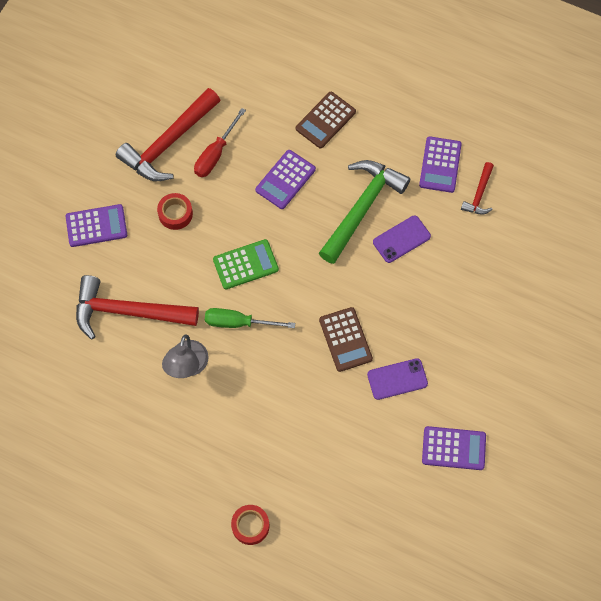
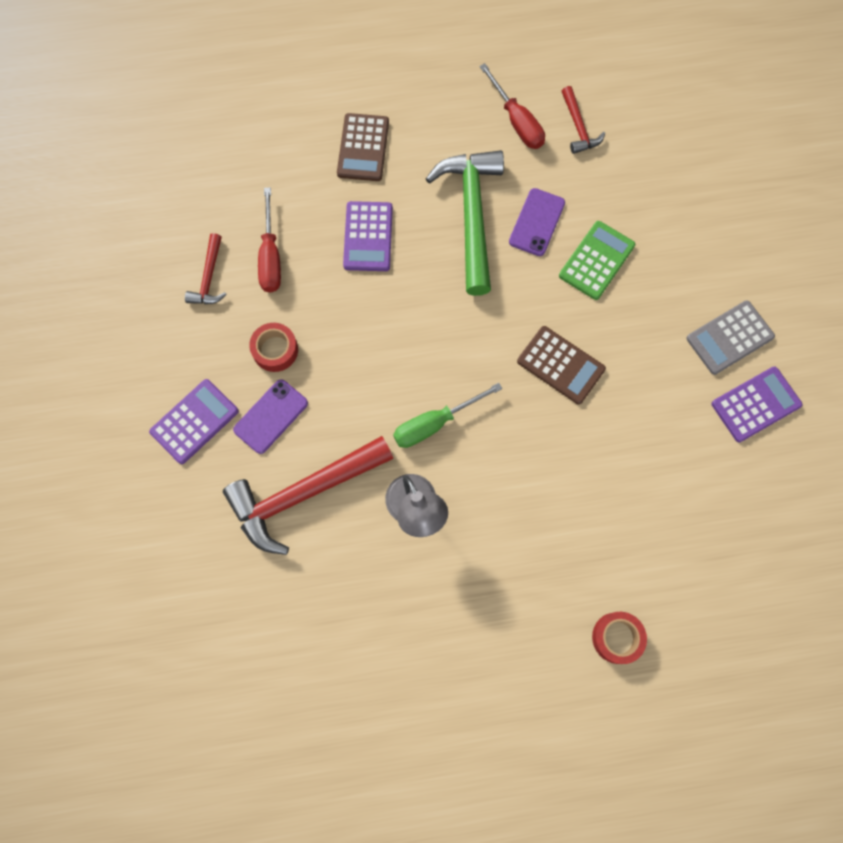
camera: 35 degrees left, 5 degrees up
(168, 143) = (209, 278): red hammer -> red hammer, size x0.49
(245, 264) = (394, 355): green calculator -> green calculator (596, 260)
(397, 379) = (645, 371): purple phone -> purple phone (271, 416)
(440, 165) = (516, 121): purple calculator -> red screwdriver
(471, 395) = (729, 338): none -> grey calculator

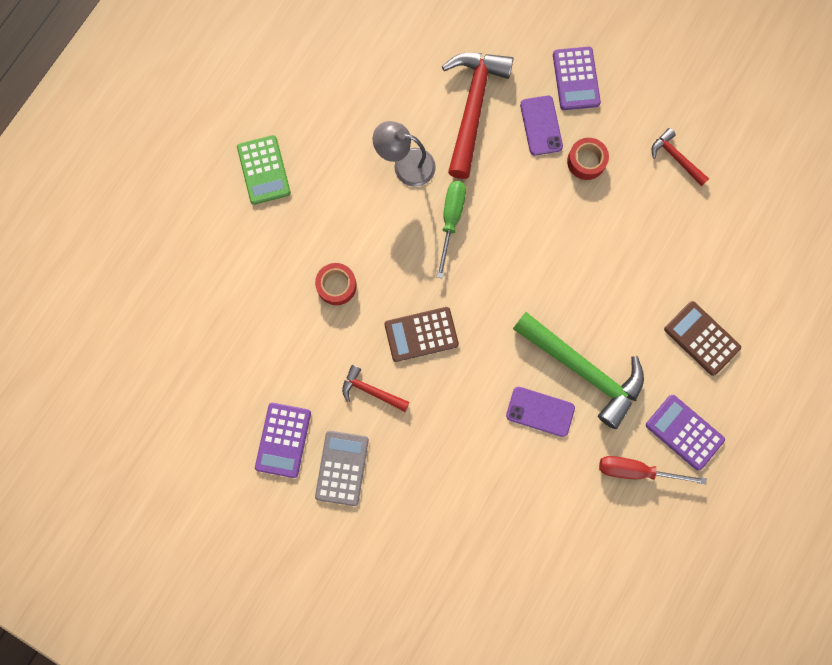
camera: 130 degrees right, 5 degrees up
(271, 256) = (660, 209): red screwdriver -> none
(368, 237) = (624, 285): purple calculator -> purple calculator (684, 432)
(536, 222) = (540, 411): purple phone -> purple phone turned 45 degrees counterclockwise
(578, 127) = (594, 513): red hammer -> red hammer (371, 391)
(596, 260) = (475, 427): green calculator -> green calculator (264, 170)
(617, 638) = (226, 217): red tape -> red tape (336, 286)

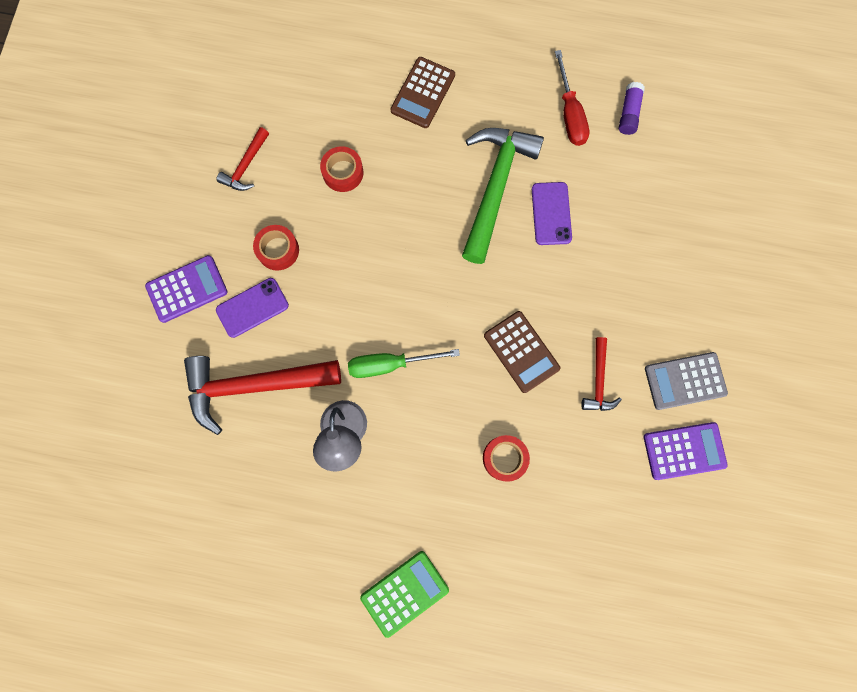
camera: 110 degrees left, 0 degrees up
(618, 529) = (628, 113): none -> purple glue stick
(642, 239) = (343, 172): none -> red tape
(684, 432) = (517, 84): purple calculator -> none

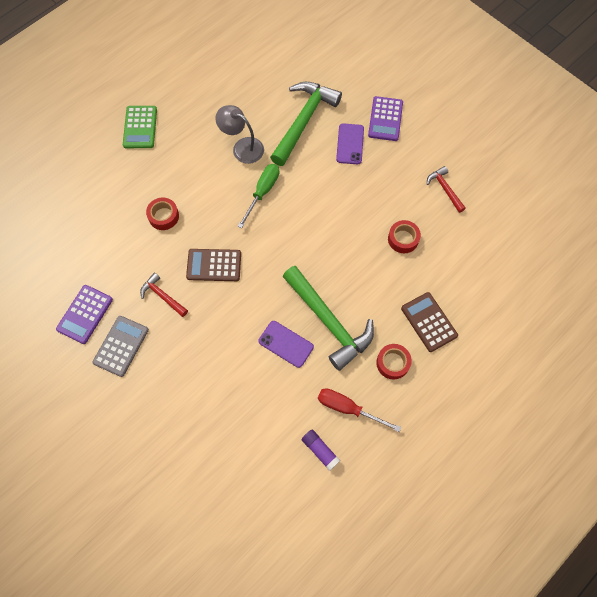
camera: 125 degrees right, 10 degrees down
(254, 386) = (304, 121): red hammer -> green hammer
(278, 250) = (376, 175): red tape -> red tape (392, 363)

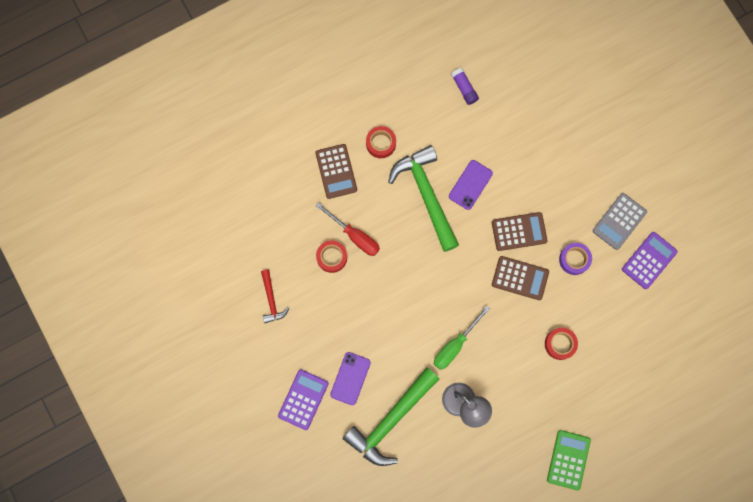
camera: 165 degrees left, 10 degrees up
(162, 296) = (574, 260): red hammer -> purple tape
(224, 309) = (519, 231): none -> brown calculator
(286, 344) = (470, 185): purple phone -> purple phone turned 75 degrees clockwise
(348, 408) = (431, 116): red screwdriver -> red screwdriver (354, 236)

